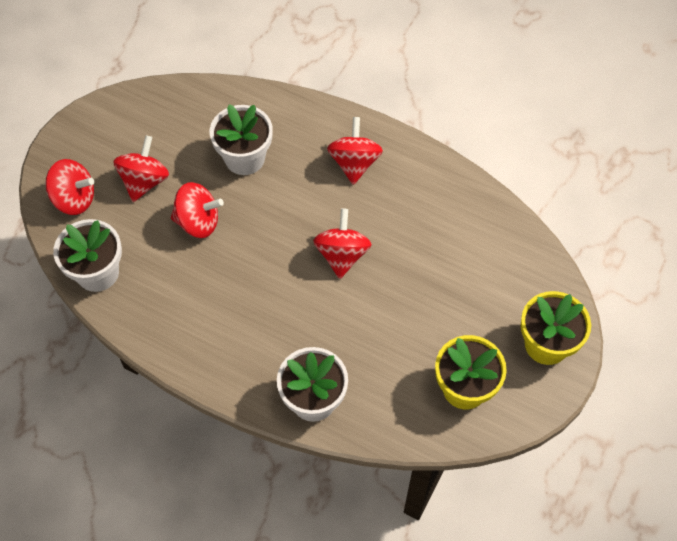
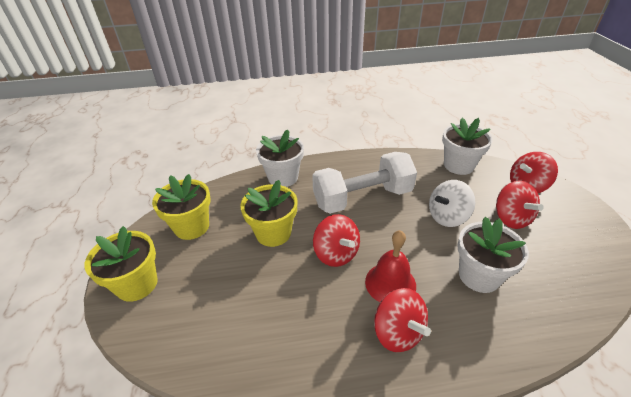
camera: 145 degrees right, 20 degrees down
(198, 222) = (447, 217): red spinning top -> white spinning top
(253, 302) = (362, 198): none -> white dumbbell
(322, 199) = (390, 283): none -> red bell
(383, 319) = (273, 233): none -> yellow flower pot

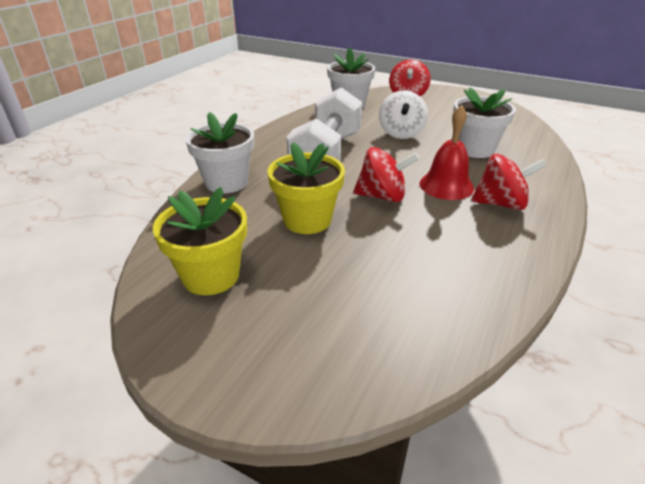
camera: 55 degrees left, 5 degrees down
(137, 284) = (258, 362): yellow flower pot -> none
(511, 218) = (432, 115): red spinning top -> none

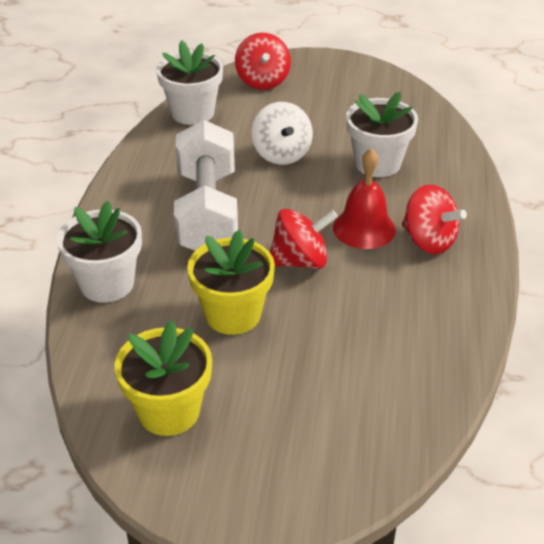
camera: 20 degrees left, 5 degrees up
(500, 204) = (428, 241): red spinning top -> red spinning top turned 60 degrees clockwise

